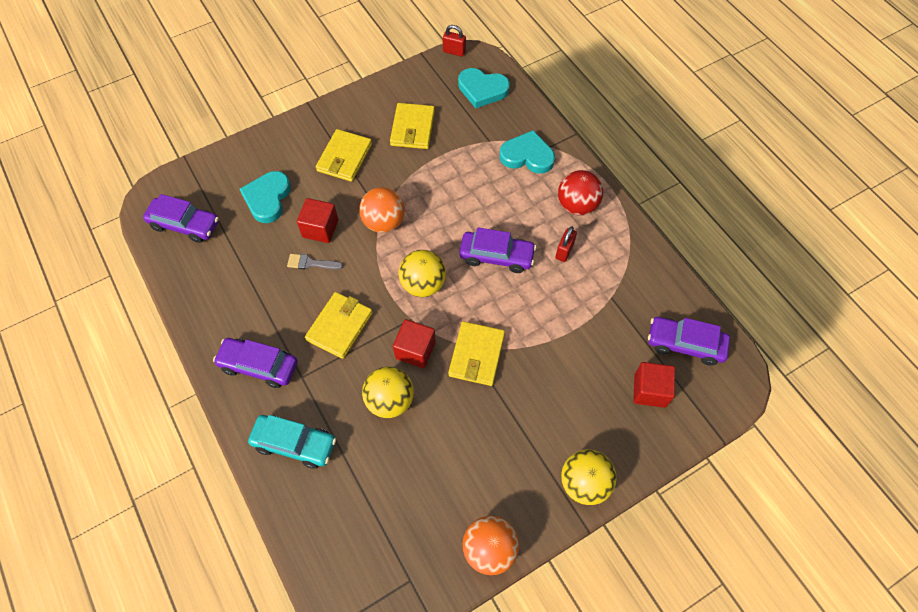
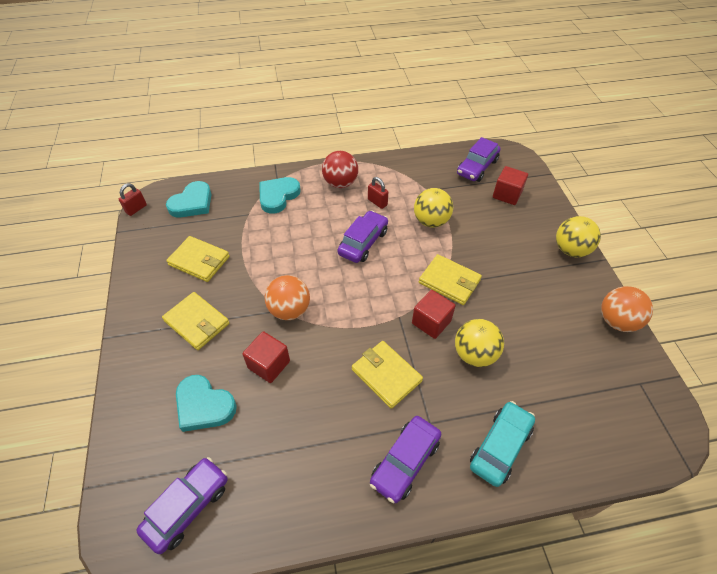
camera: 70 degrees left, 10 degrees down
(311, 263) = (305, 383): grey brush -> none
(423, 284) = (368, 299): yellow ball -> yellow ball (431, 221)

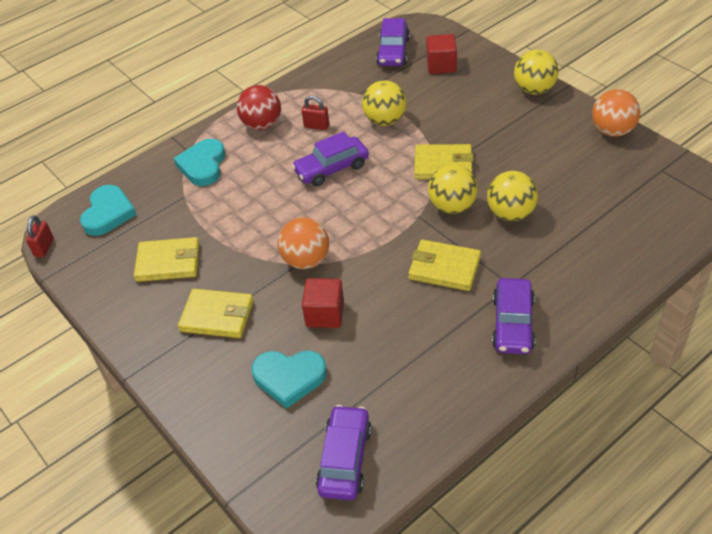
camera: 25 degrees left, 5 degrees down
(363, 242) = (331, 168): purple car -> purple car turned 120 degrees counterclockwise
(431, 322) = (452, 206): red cube -> yellow ball
(500, 447) = (583, 272): turquoise car -> none

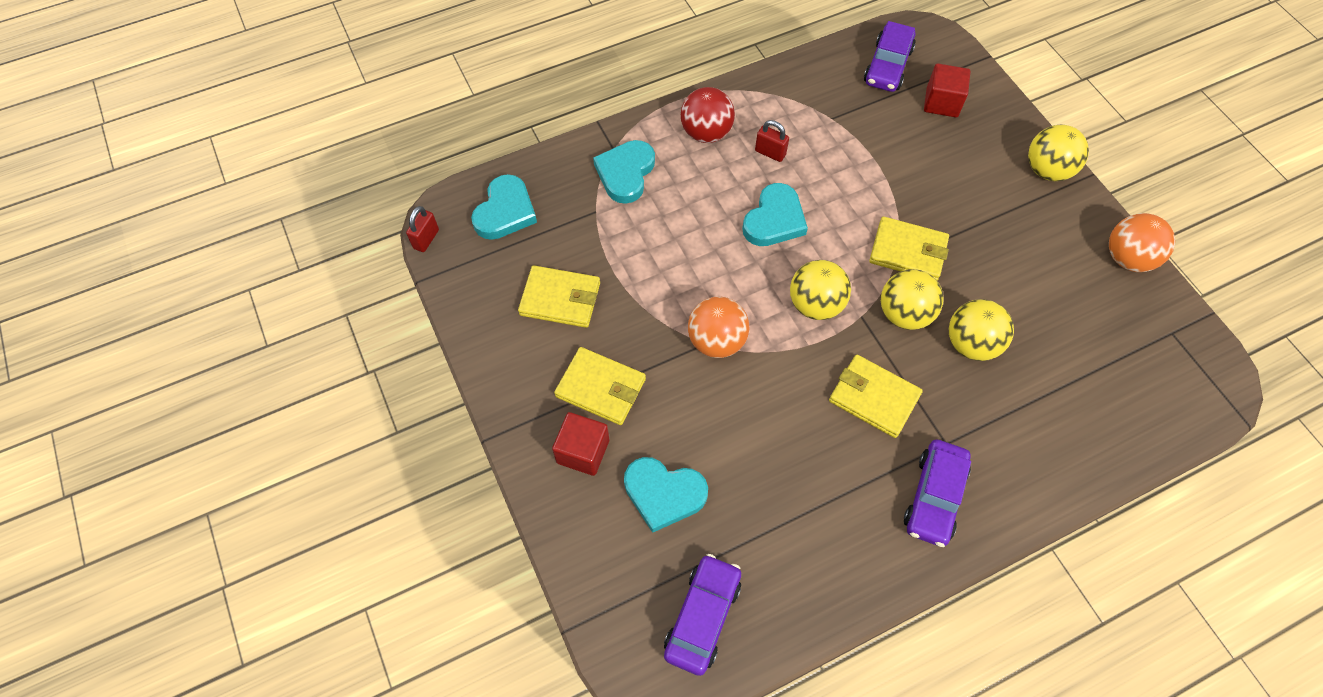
camera: 10 degrees right, 15 degrees up
(325, 314) = (722, 421): red cube -> red cube (583, 451)
(331, 168) = (774, 220): purple car -> turquoise heart
(385, 120) = (854, 167): yellow ball -> yellow ball (815, 304)

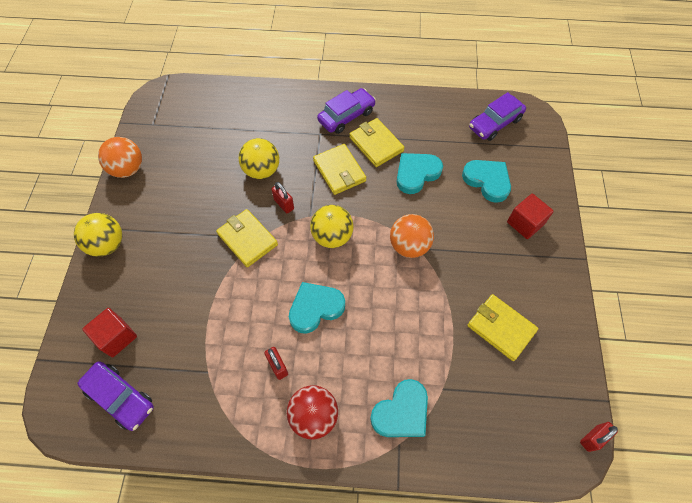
camera: 150 degrees left, 0 degrees up
(505, 211) = (517, 429): turquoise heart -> turquoise heart (416, 174)
(600, 388) = (498, 254): yellow wallet -> yellow wallet (376, 144)
(887, 66) = (120, 397): purple car -> purple car turned 75 degrees clockwise
(904, 314) = (284, 204): yellow ball -> red padlock

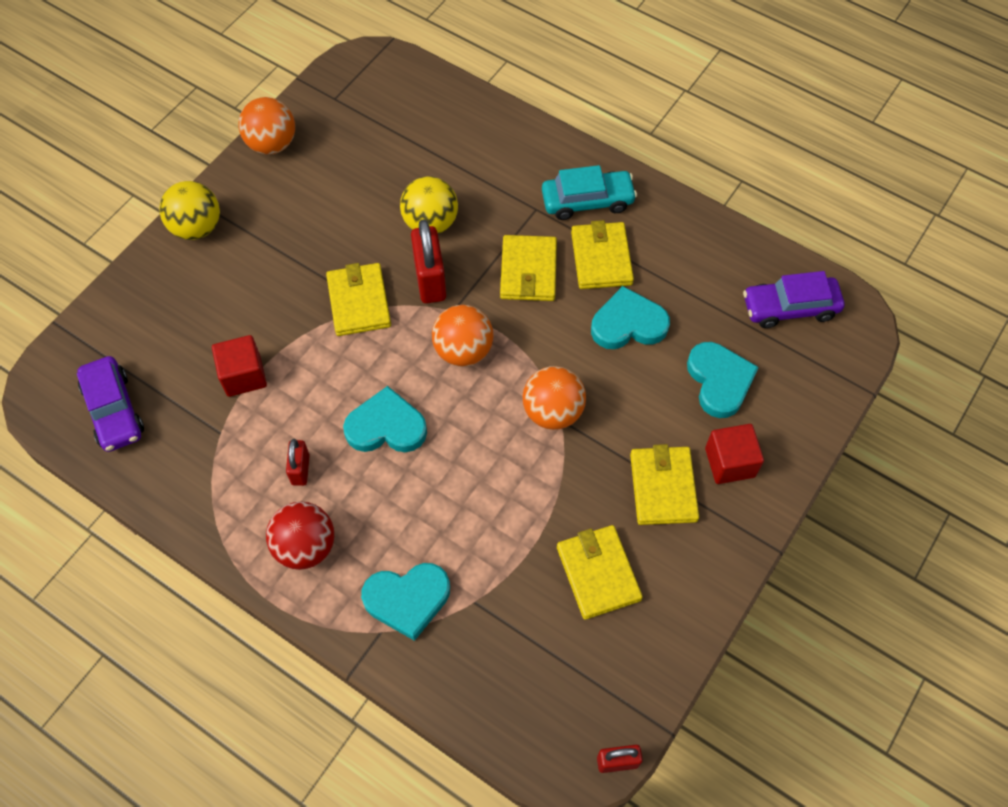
camera: 30 degrees right, 0 degrees up
(116, 337) = (147, 341): red cube -> red cube (243, 375)
(284, 204) = (430, 280): red padlock -> red padlock, size x1.73
(332, 236) = (463, 350): yellow ball -> orange ball
(346, 116) = (587, 201): purple car -> turquoise car
(500, 257) = (663, 487): none -> yellow wallet

